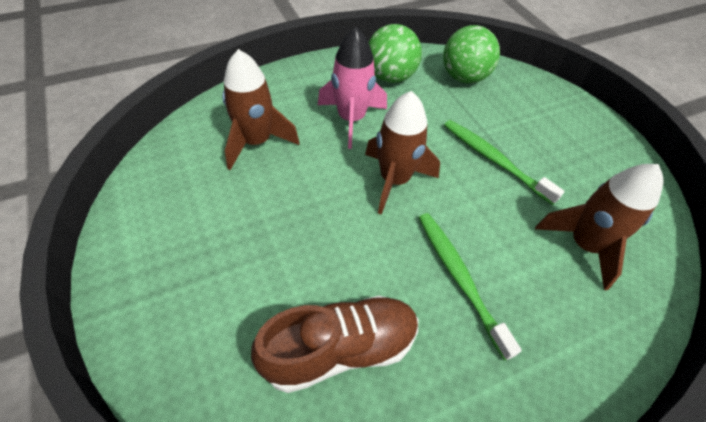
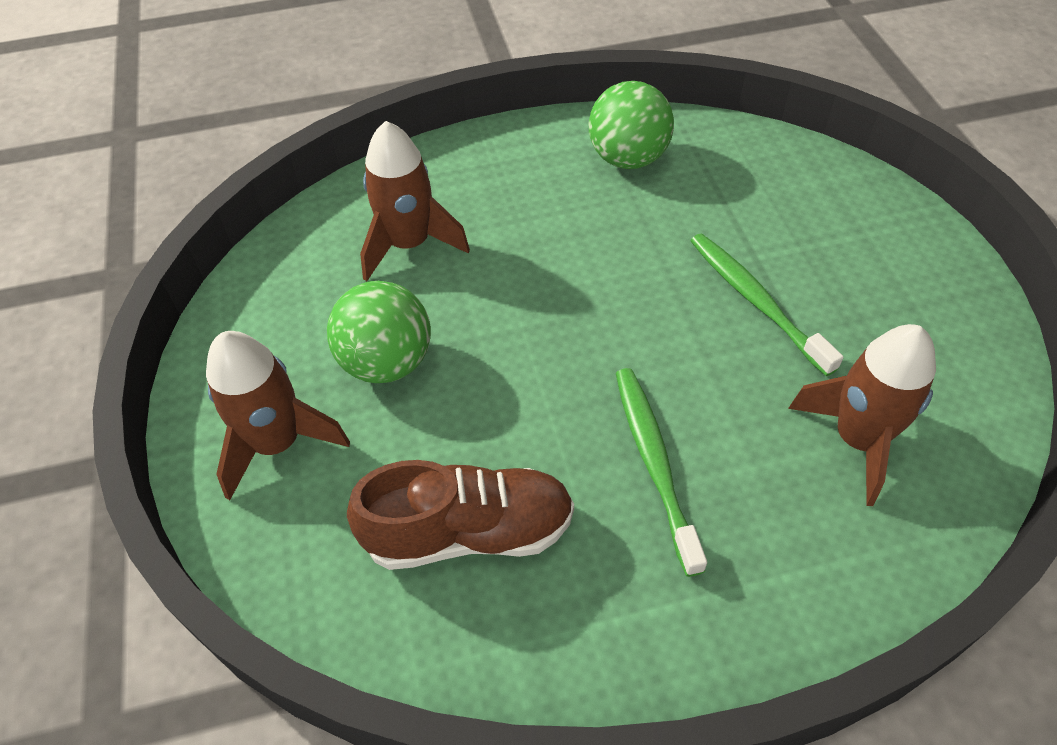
camera: 15 degrees right, 0 degrees up
(351, 119) = (552, 221): pink rocket -> none
(394, 180) = (595, 317): brown rocket -> brown rocket (277, 443)
(464, 77) = (745, 166): green ball -> green ball (387, 362)

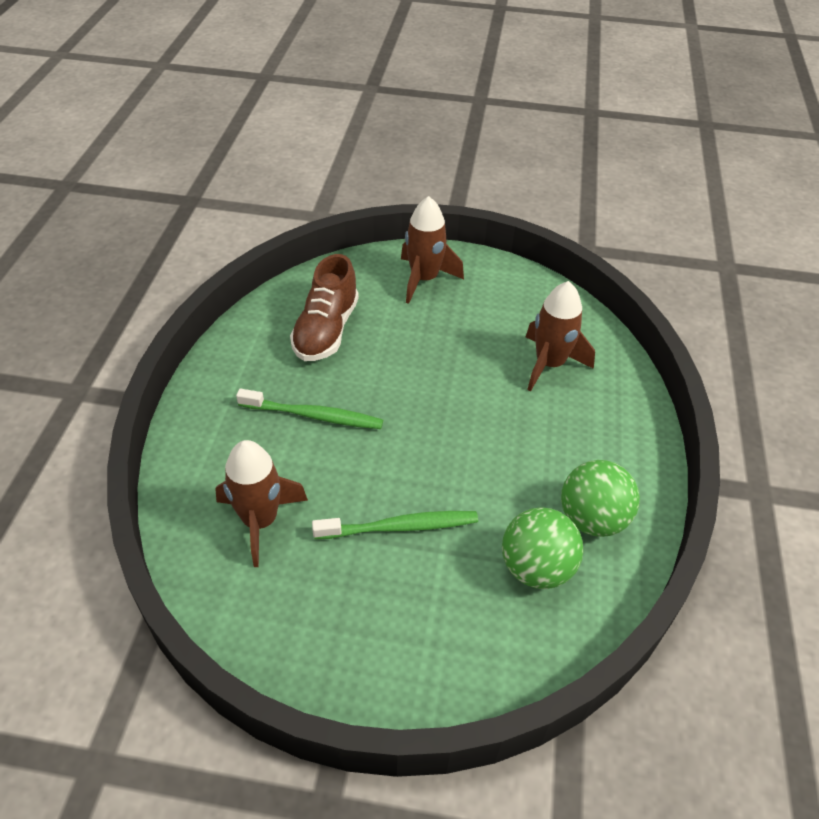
camera: 110 degrees right, 5 degrees down
(387, 362) = (454, 330): green ball -> green ball (536, 568)

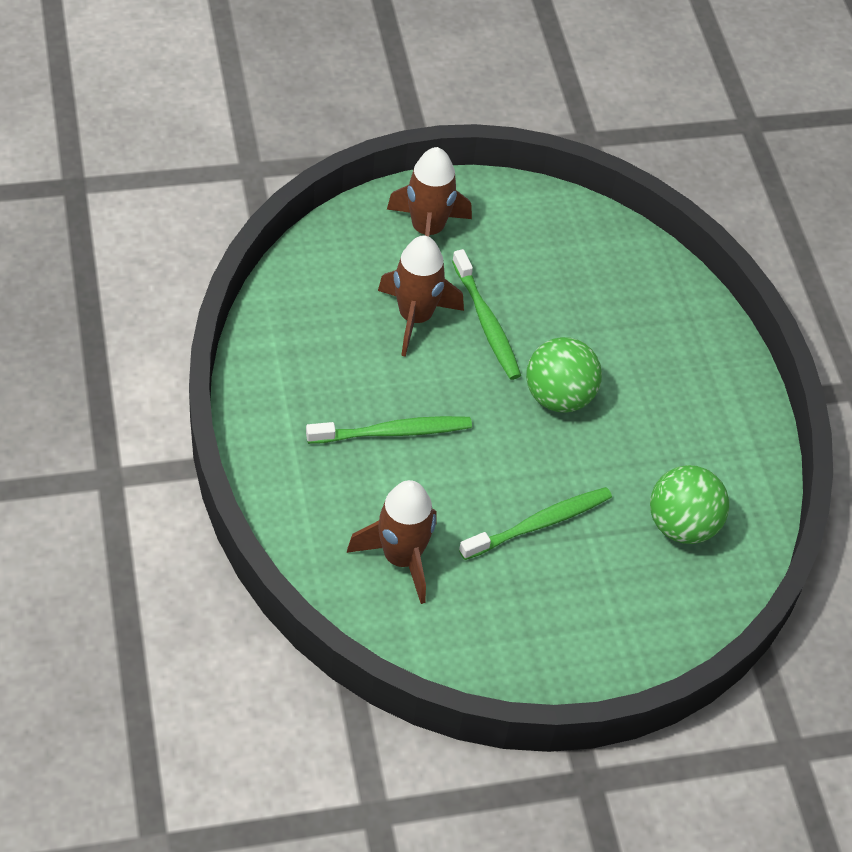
camera: 25 degrees left, 5 degrees up
(326, 330) = (351, 327): brown shoe -> none
(437, 353) = (486, 322): none -> green toothbrush
(549, 364) = (609, 304): brown rocket -> brown rocket (415, 318)
(592, 519) = (714, 463): green ball -> green ball (558, 397)

